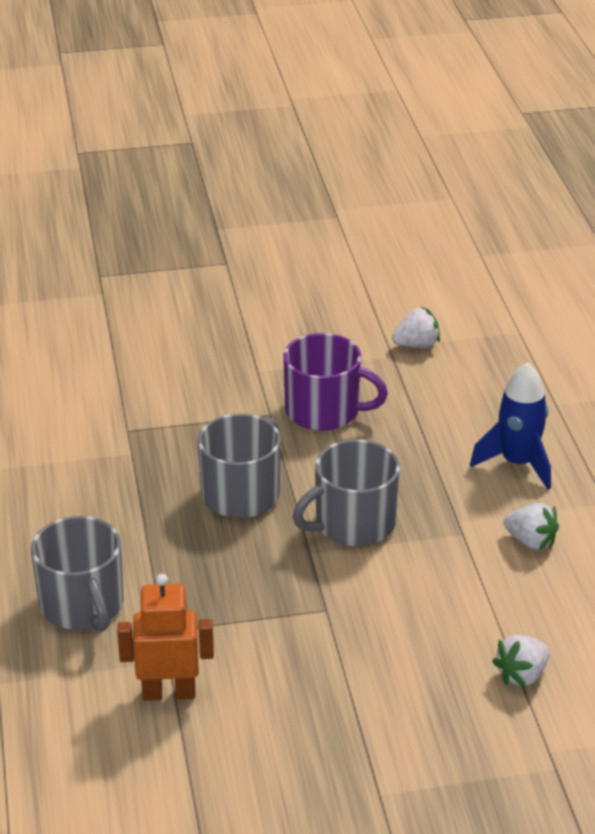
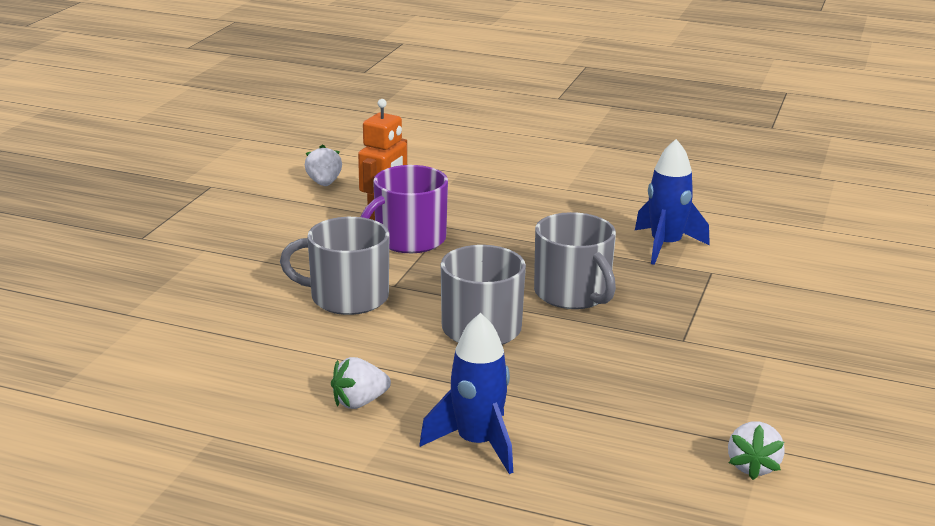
camera: 120 degrees right, 10 degrees down
(83, 605) = (503, 208): grey mug -> grey mug (347, 297)
(92, 469) = (665, 246): none -> blue rocket
(324, 411) = (665, 368): purple mug -> purple mug (408, 240)
(521, 675) = (222, 335): white strawberry -> white strawberry (324, 183)

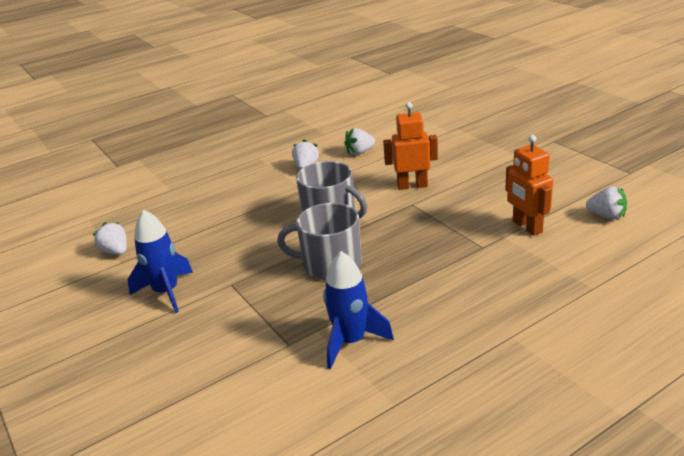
camera: 130 degrees right, 5 degrees up
(271, 371) = (359, 152): none -> white strawberry
(347, 297) = (412, 186): grey mug -> orange robot
(408, 240) = (472, 225): purple mug -> none
(477, 444) = (237, 186): blue rocket -> blue rocket (166, 292)

